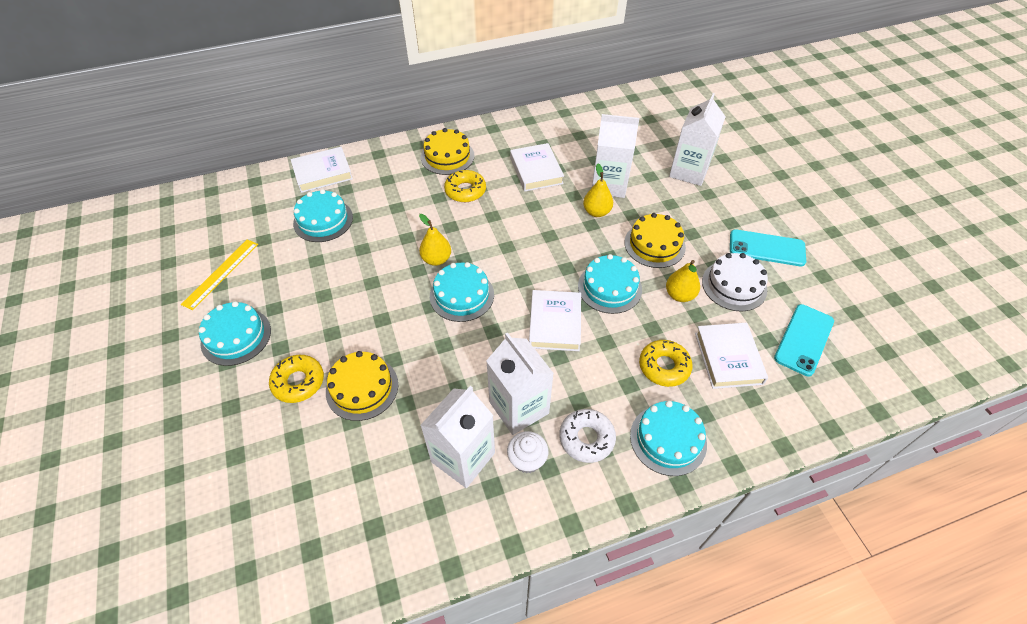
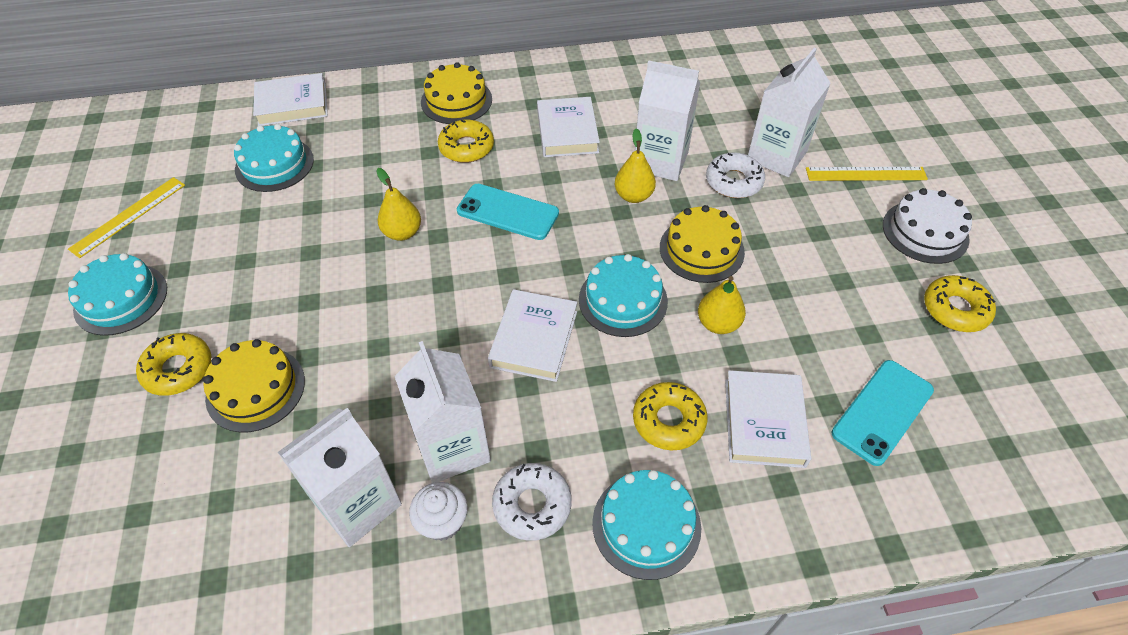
camera: 10 degrees right, 0 degrees up
(462, 295) = (421, 284): turquoise cake -> none
(664, 193) = (734, 181): none -> white donut
(734, 285) = (799, 320): white cake -> white cake (925, 232)
(752, 177) = (866, 174): none -> yellow ruler
(766, 248) = (861, 275): turquoise phone -> turquoise phone (507, 212)
(834, 264) = (955, 309): none -> yellow donut

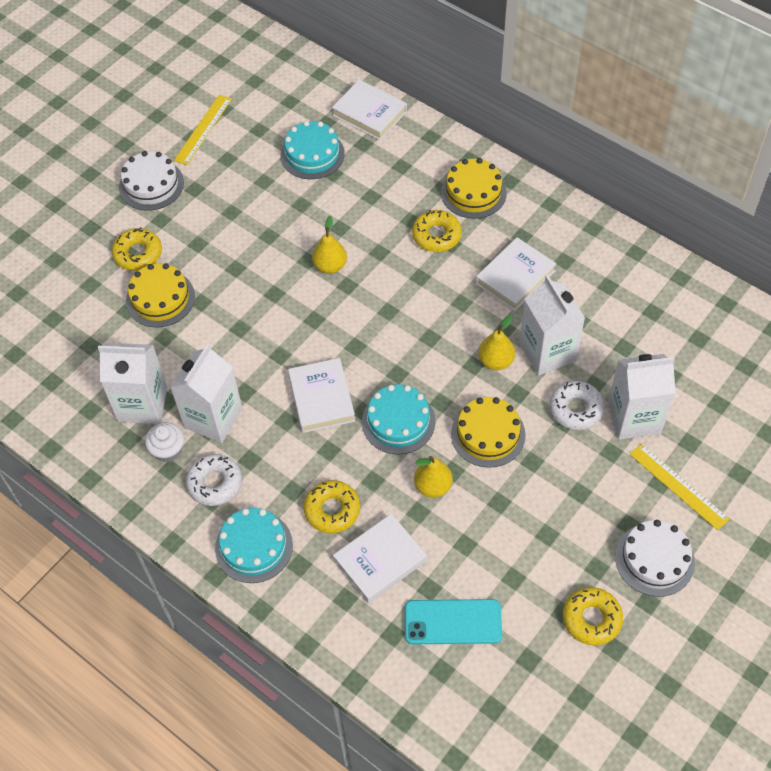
camera: 50 degrees right, 5 degrees up
(121, 299) = (151, 185): turquoise cake -> white cake
(129, 216) = (203, 129): yellow ruler -> yellow ruler turned 60 degrees counterclockwise
(507, 212) = (405, 304): turquoise phone -> none
(534, 339) = (321, 398): white book -> white book turned 75 degrees counterclockwise

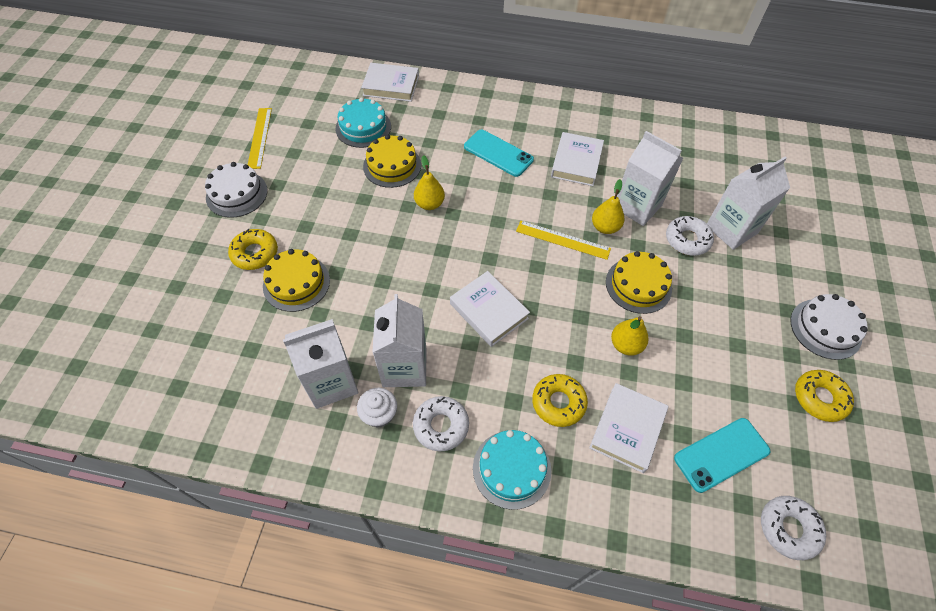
camera: 30 degrees left, 0 degrees up
(398, 421) = (563, 304): turquoise cake -> none
(436, 235) = (498, 153): yellow donut -> turquoise phone
(467, 709) = (788, 529): none -> white donut
(473, 192) = (505, 114): yellow cake -> yellow cake (392, 165)
(678, 486) = (798, 266): yellow ruler -> yellow ruler (563, 240)

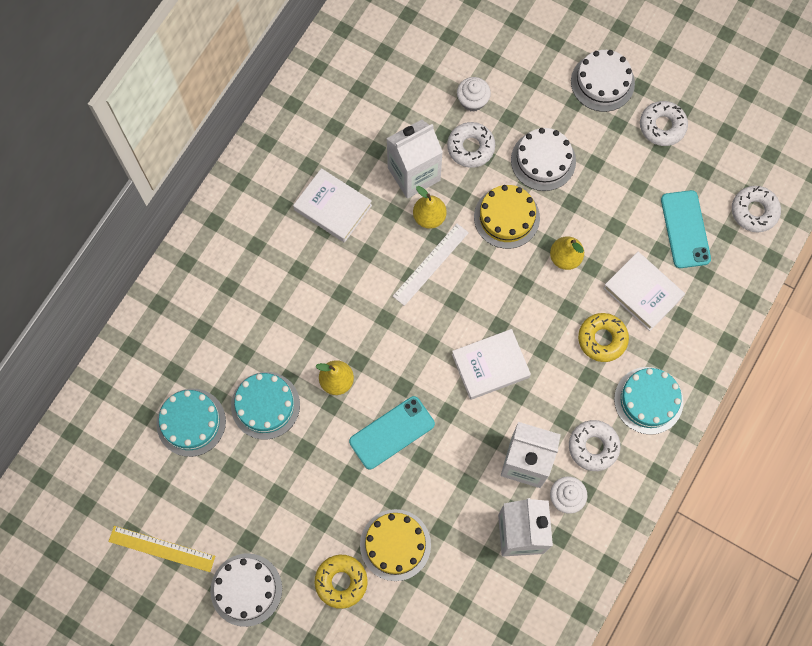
camera: 70 degrees left, 15 degrees up
(391, 86) = (129, 370): white book -> none
(392, 165) = (265, 405): yellow cake -> turquoise cake
(498, 153) = (289, 284): turquoise phone -> turquoise phone (392, 432)
(563, 240) = (430, 264): yellow ruler -> white ruler
(712, 299) = (543, 160): none -> white cake
(731, 229) = (472, 101): white carton -> white cupcake
(819, 398) = (662, 126): yellow donut -> white donut

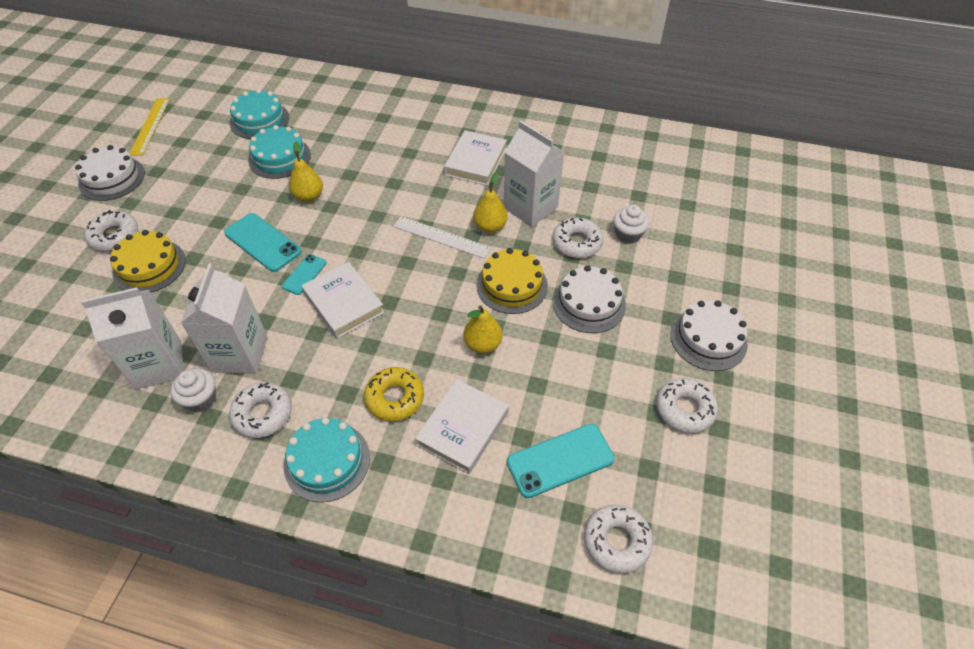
camera: 75 degrees right, 20 degrees down
(341, 582) = (114, 236): yellow donut -> white donut
(445, 397) = (304, 274): none -> turquoise phone

